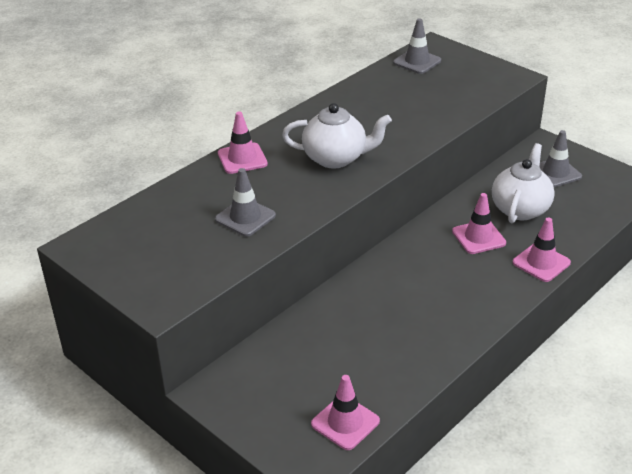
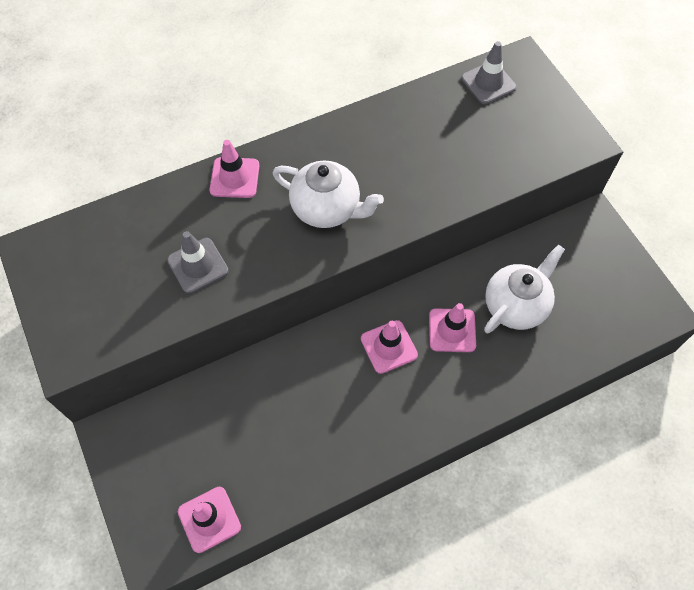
camera: 20 degrees right, 25 degrees up
(541, 263) = (497, 388): pink traffic cone -> pink traffic cone (389, 347)
(555, 173) = (581, 266): grey traffic cone -> none

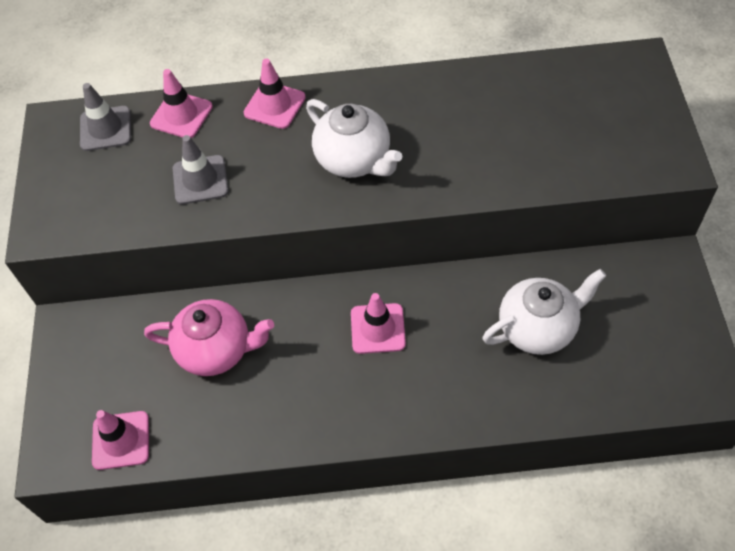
camera: 25 degrees right, 5 degrees down
(259, 410) = (216, 350): none -> pink teapot
(452, 330) = (454, 332): pink traffic cone -> pink traffic cone (181, 115)
(488, 83) = (589, 75): grey traffic cone -> grey traffic cone (105, 129)

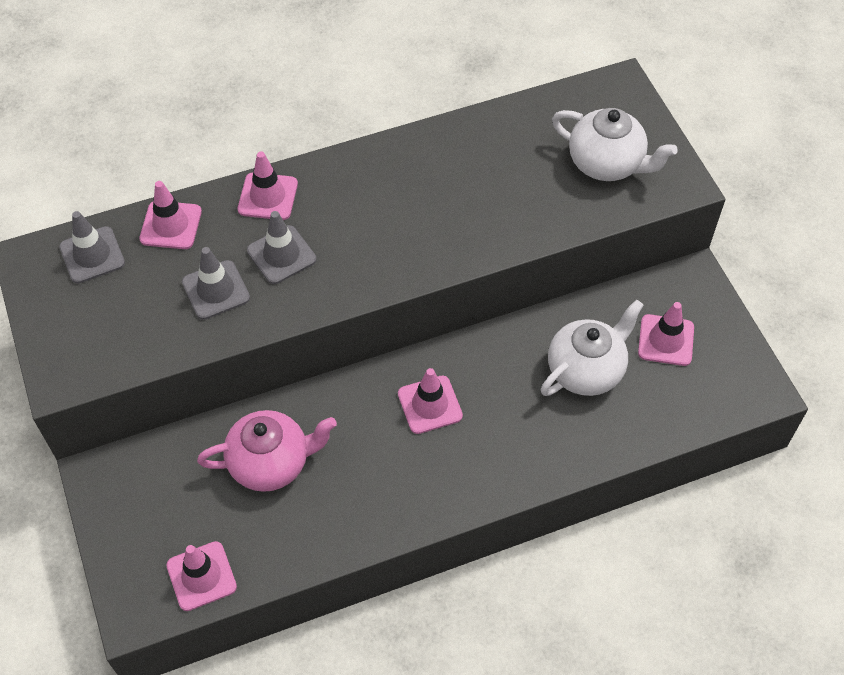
camera: 20 degrees left, 0 degrees up
(269, 159) = (281, 255): none -> grey traffic cone
(354, 160) = (369, 238): white teapot -> white teapot (607, 163)
(626, 316) = (666, 340): none -> pink traffic cone

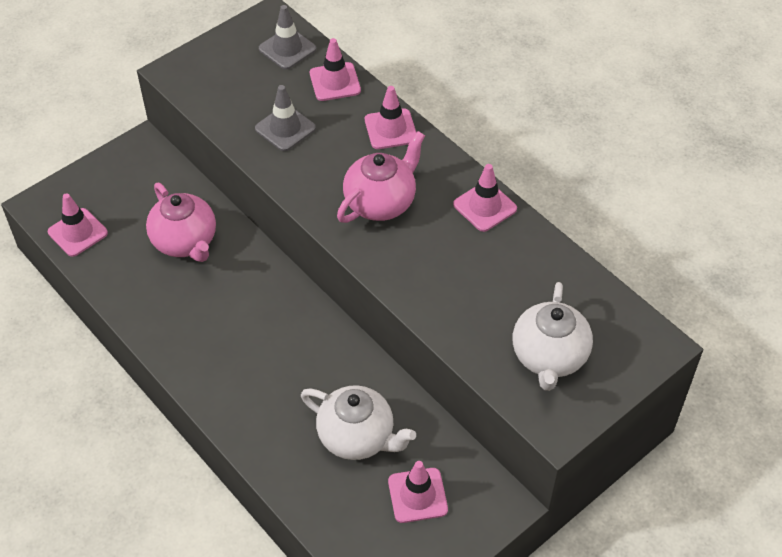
camera: 70 degrees right, 5 degrees down
(281, 255) = (336, 156): grey traffic cone -> none
(364, 235) = (381, 202): none -> pink teapot
(430, 405) = (276, 329): pink traffic cone -> pink traffic cone (485, 206)

